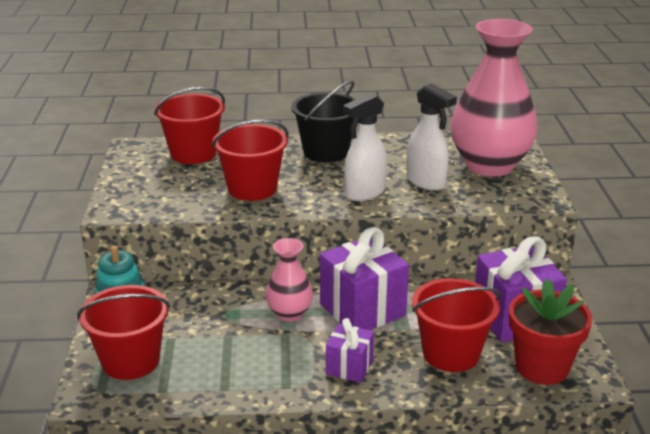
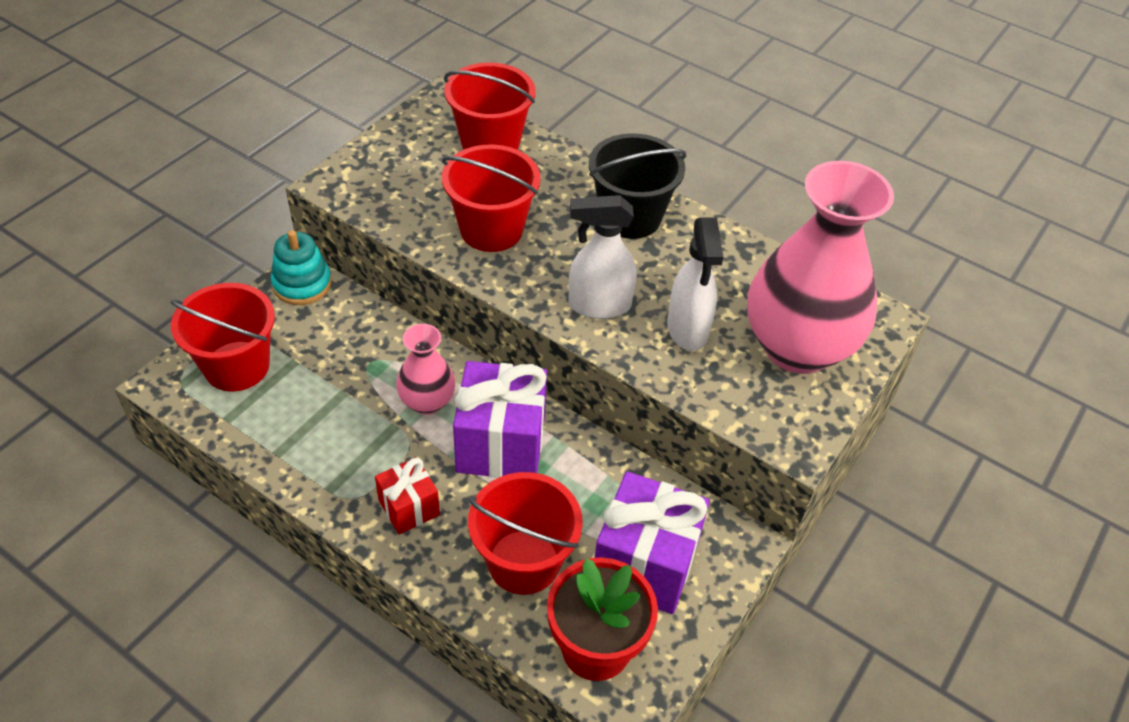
camera: 35 degrees right, 20 degrees up
(349, 367) = (409, 507): purple gift -> red gift

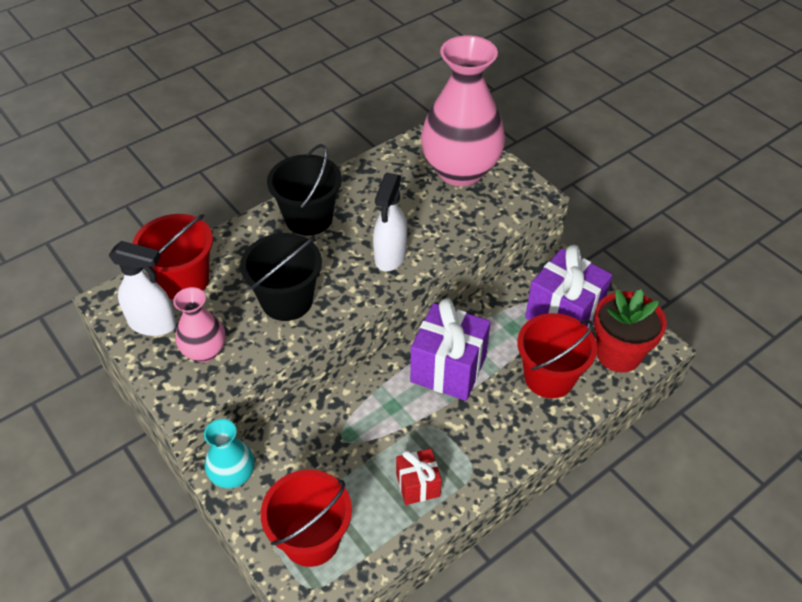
camera: 70 degrees left, 0 degrees up
(302, 284) = (233, 475): turquoise stacking toy -> turquoise vase
(409, 507) = (490, 436): red gift -> red gift (418, 485)
(427, 402) = (395, 406): pink vase -> pink vase (204, 351)
(491, 229) = (287, 300): red bucket -> black bucket
(687, 330) = (428, 217): white spray bottle -> white spray bottle (153, 324)

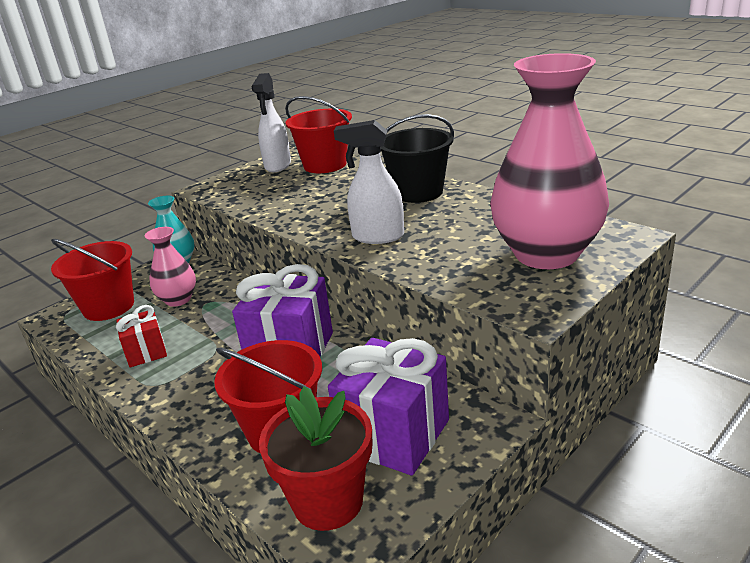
camera: 85 degrees right, 20 degrees down
(204, 351) = (249, 186): pink vase -> pink vase (178, 300)
(287, 300) = (308, 203): black bucket -> none

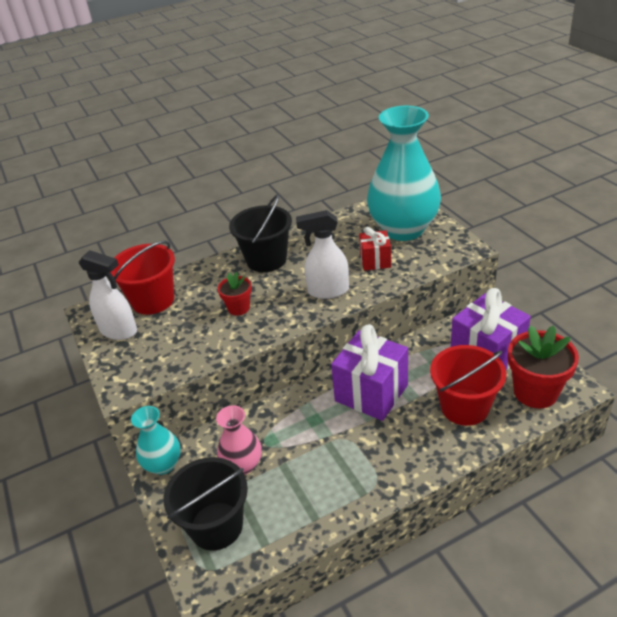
camera: 70 degrees left, 10 degrees up
(108, 307) = (216, 526): red bucket -> black bucket
(146, 352) = (323, 489): red gift -> red gift (375, 261)
(327, 201) = (238, 308): none -> red flower pot
(377, 237) = (327, 291): white spray bottle -> white spray bottle turned 60 degrees clockwise
(546, 254) = (403, 229): pink vase -> turquoise vase

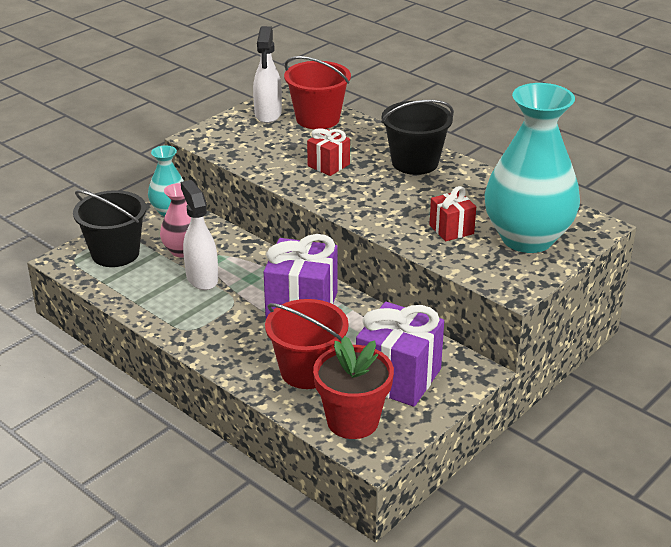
camera: 65 degrees right, 5 degrees down
(238, 308) = (328, 165): red flower pot -> red gift
(327, 291) = (381, 209): white spray bottle -> white spray bottle (202, 278)

